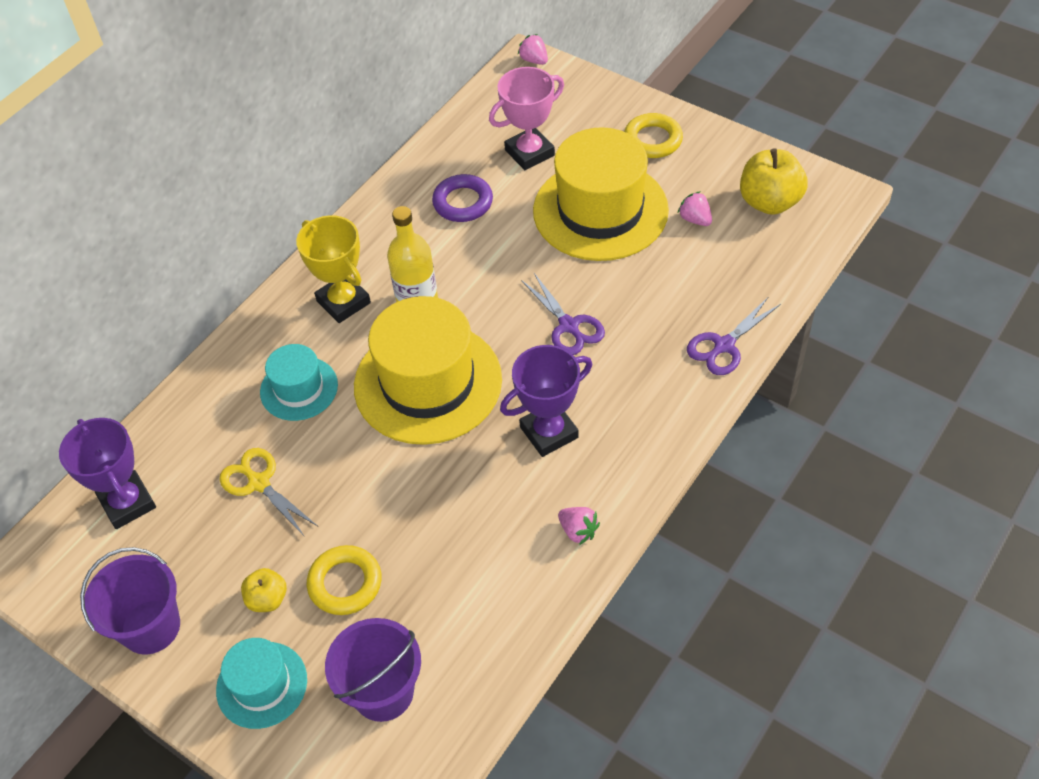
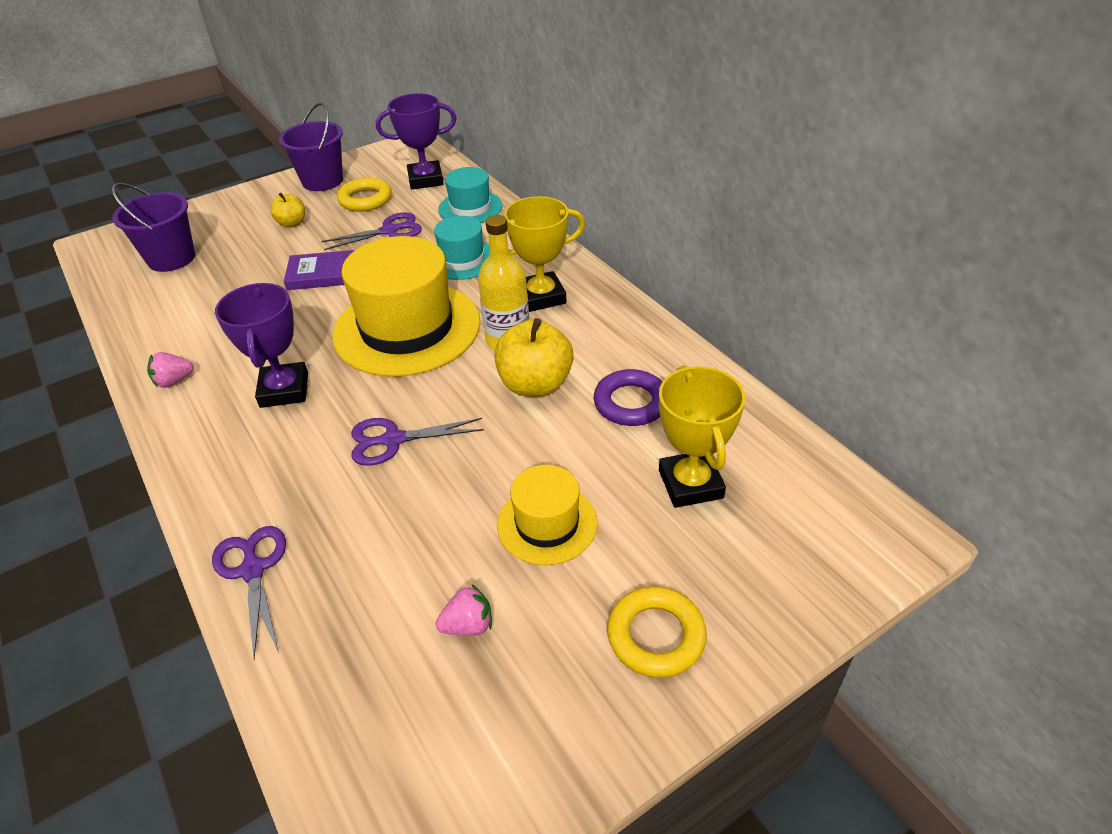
camera: 110 degrees right, 10 degrees down
(259, 483) = (389, 231): yellow scissors -> purple scissors
(262, 685) = (235, 214): turquoise hat -> turquoise hat (470, 208)
(345, 583) = (267, 255): yellow ring -> yellow ring (365, 199)
(364, 503) = (323, 274): none -> purple book
(529, 153) = (690, 484): pink trophy -> yellow trophy
(534, 60) = (897, 546): pink strawberry -> none
(600, 210) = (547, 524): yellow hat -> yellow hat, size x0.53
(769, 202) = (441, 746): yellow apple -> yellow apple (535, 384)

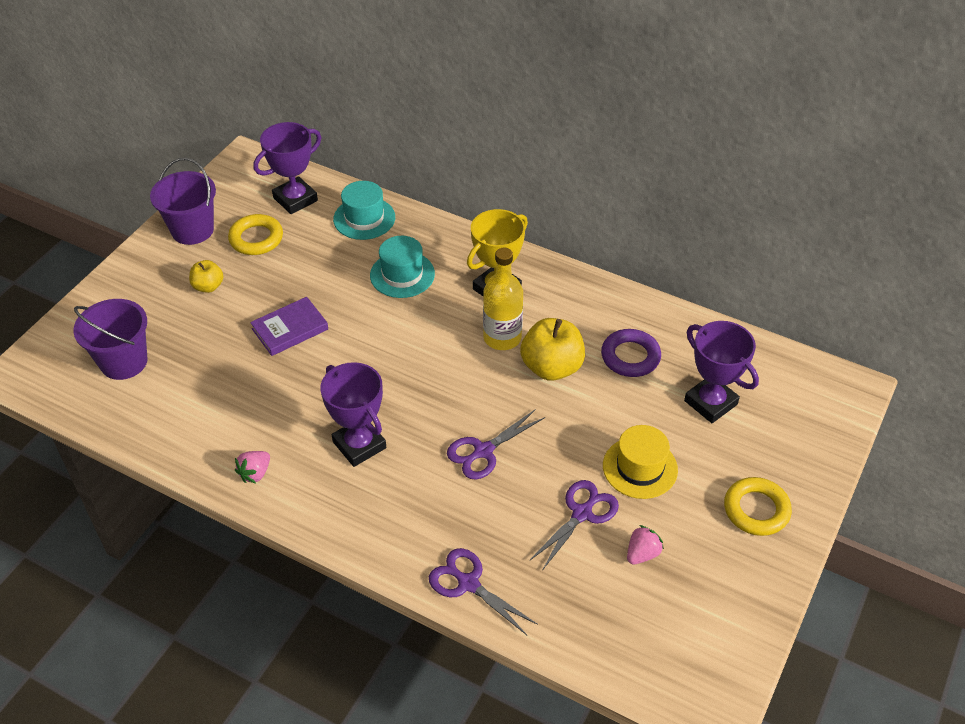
camera: 30 degrees left, 5 degrees up
(389, 231) = (310, 265): purple scissors -> purple scissors (582, 513)
(407, 328) = (411, 355): yellow hat -> none
(690, 484) = (710, 402): yellow trophy -> purple trophy

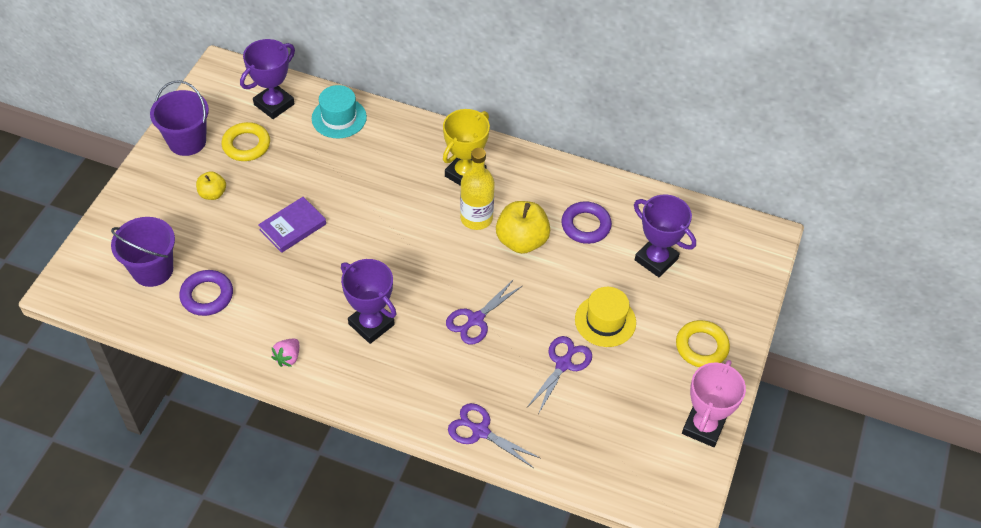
camera: 10 degrees left, 5 degrees up
(178, 395) = (207, 295): none -> purple ring
(402, 274) = (381, 168): turquoise hat -> none
(642, 554) = (615, 392): pink strawberry -> none
(748, 608) = (703, 427): none -> pink trophy

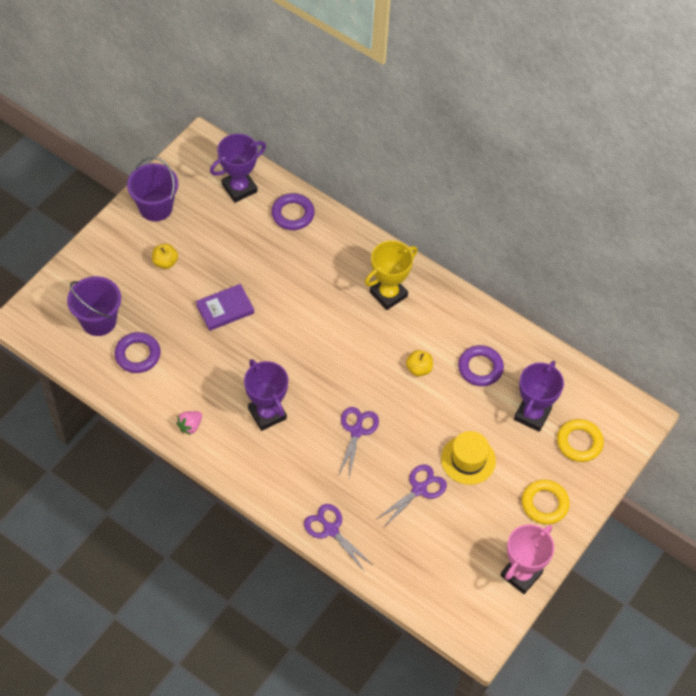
camera: 15 degrees right, 5 degrees up
(246, 145) = (205, 222): yellow ring -> yellow ring (579, 442)
(339, 118) = (292, 214): turquoise hat -> purple ring
(475, 319) = (356, 431): purple scissors -> purple scissors turned 135 degrees clockwise
(476, 218) = (385, 338): yellow bottle -> none
(521, 241) = (419, 369): yellow apple -> yellow apple, size x0.56
(656, 259) = (532, 415): purple trophy -> purple trophy turned 60 degrees clockwise

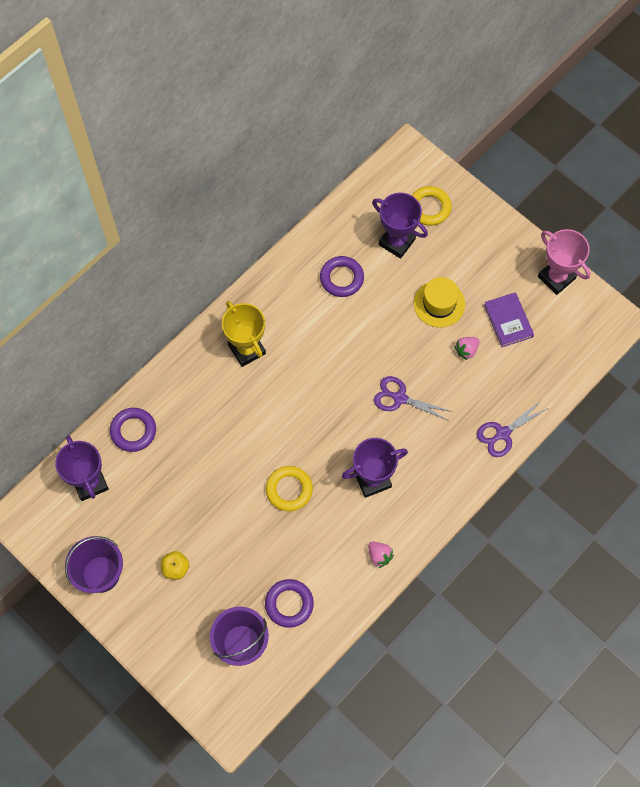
camera: 80 degrees left, 10 degrees up
(225, 309) = (244, 510): purple book -> purple book (508, 321)
(419, 369) = (336, 333): yellow apple -> none
(419, 489) = (466, 350): purple scissors -> pink strawberry
(544, 504) = (489, 247): yellow ring -> yellow ring (289, 490)

